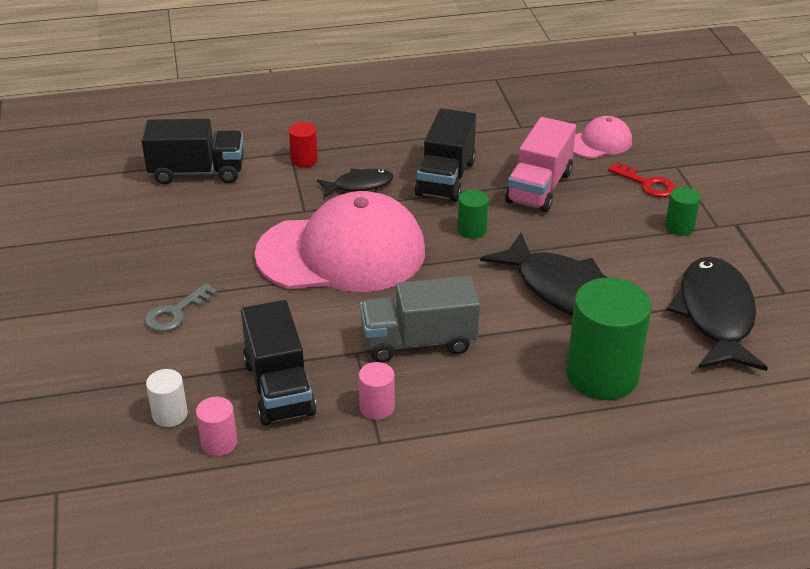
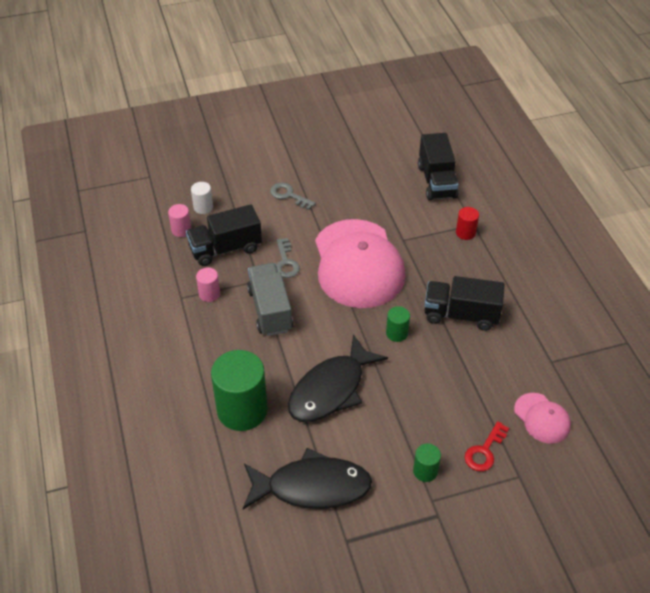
camera: 85 degrees right, 10 degrees up
(324, 322) = (286, 262): none -> grey key
(359, 185) = (440, 266): black fish -> none
(539, 187) = (461, 374): pink truck -> none

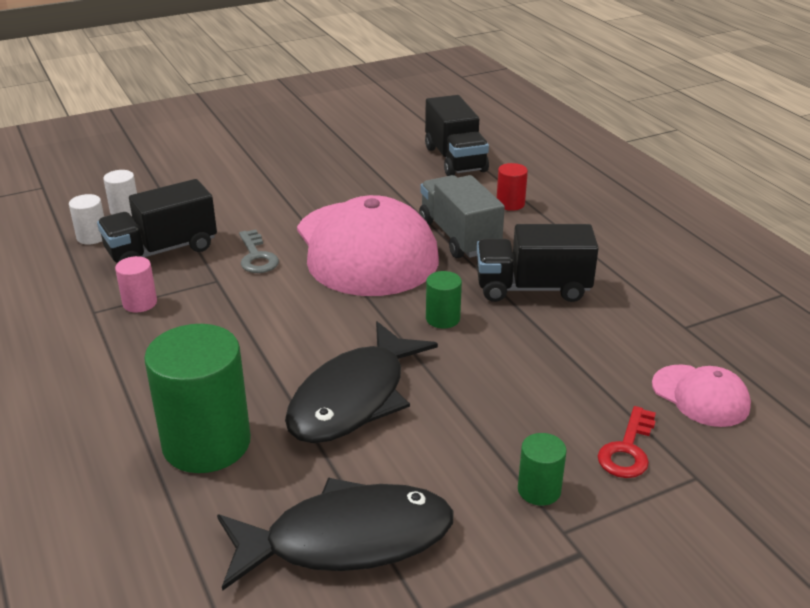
camera: 10 degrees left, 15 degrees down
(181, 230) = (92, 237): pink cylinder -> white cylinder
(270, 310) = (239, 312): grey truck -> grey truck (459, 236)
(289, 195) = (251, 189): grey key -> none

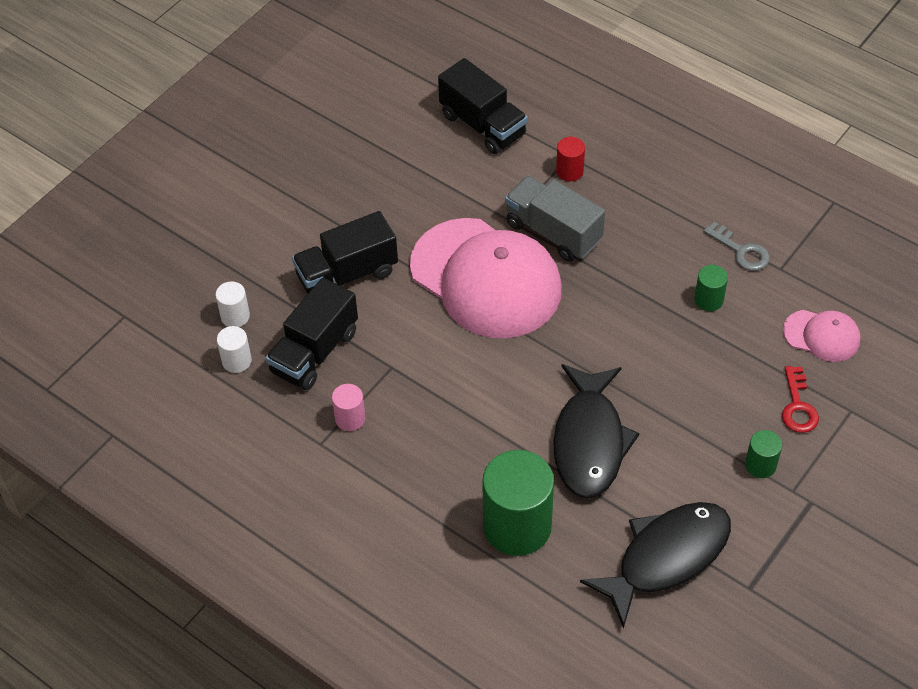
camera: 25 degrees left, 20 degrees up
(256, 257) = (402, 326): grey key -> grey key (741, 251)
(442, 318) = (601, 334): green cylinder -> green cylinder (708, 300)
(532, 288) = (648, 272): black truck -> black truck (347, 274)

